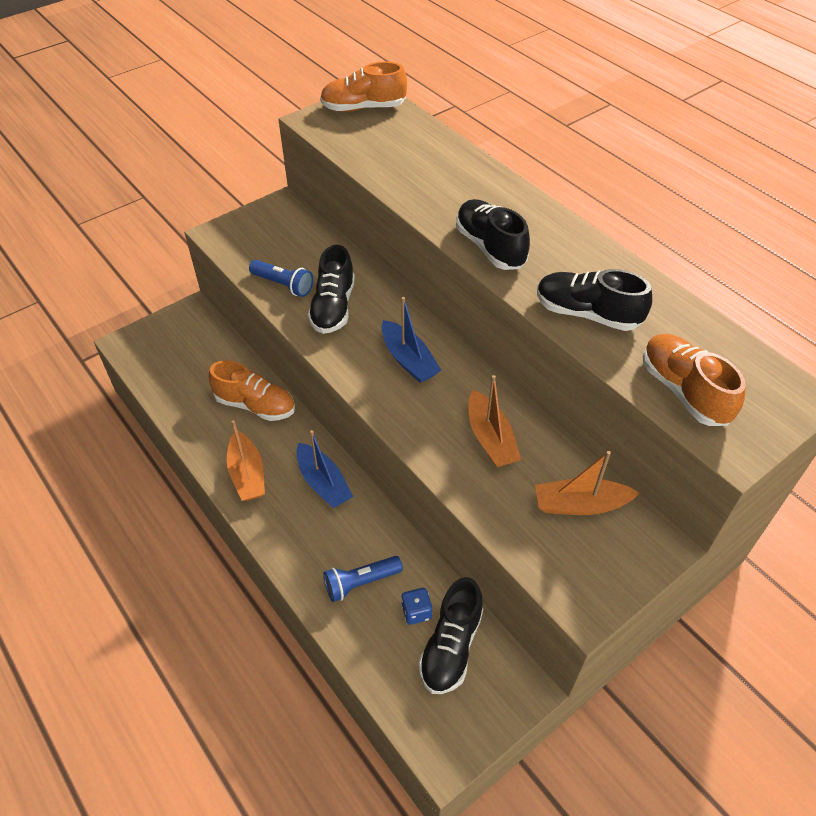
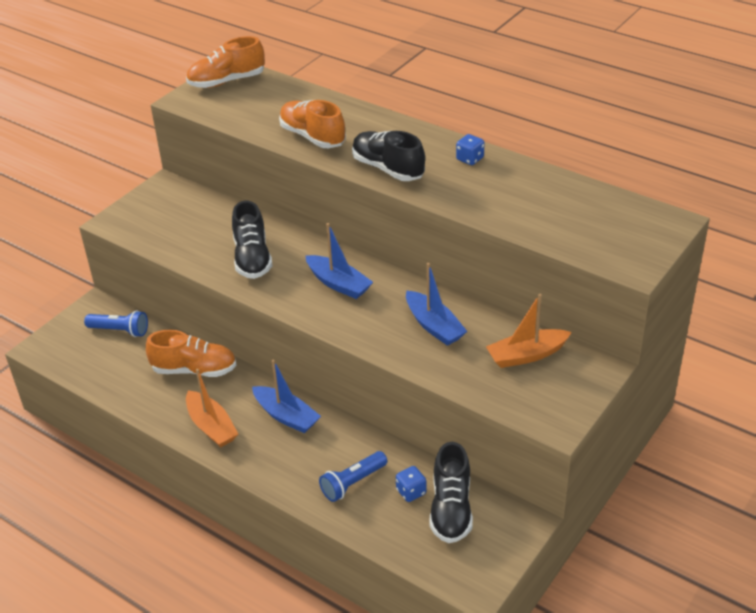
camera: 15 degrees left, 10 degrees down
(283, 285) = (197, 250): blue flashlight -> blue flashlight (120, 330)
(490, 438) = (434, 326): orange boat -> blue boat
(585, 256) = (470, 159): none -> blue dice
(587, 314) = (487, 200): black shoe -> none
(683, 391) = (583, 237): orange shoe -> orange shoe (312, 137)

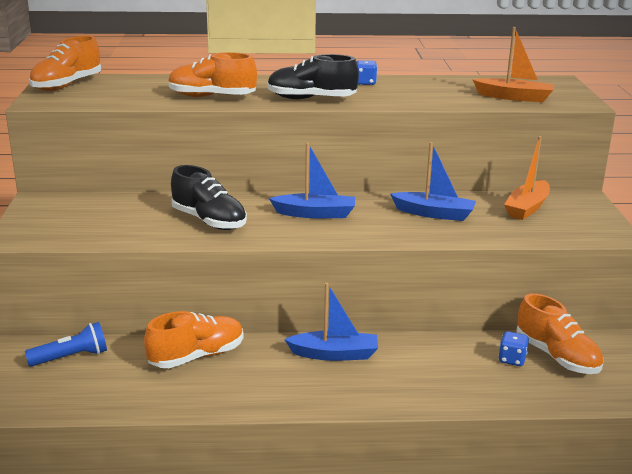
camera: 40 degrees left, 15 degrees down
(211, 426) = (274, 390): orange boat -> orange boat (514, 97)
(352, 483) = (459, 374): blue flashlight -> none
(451, 509) = (556, 356): black shoe -> orange shoe

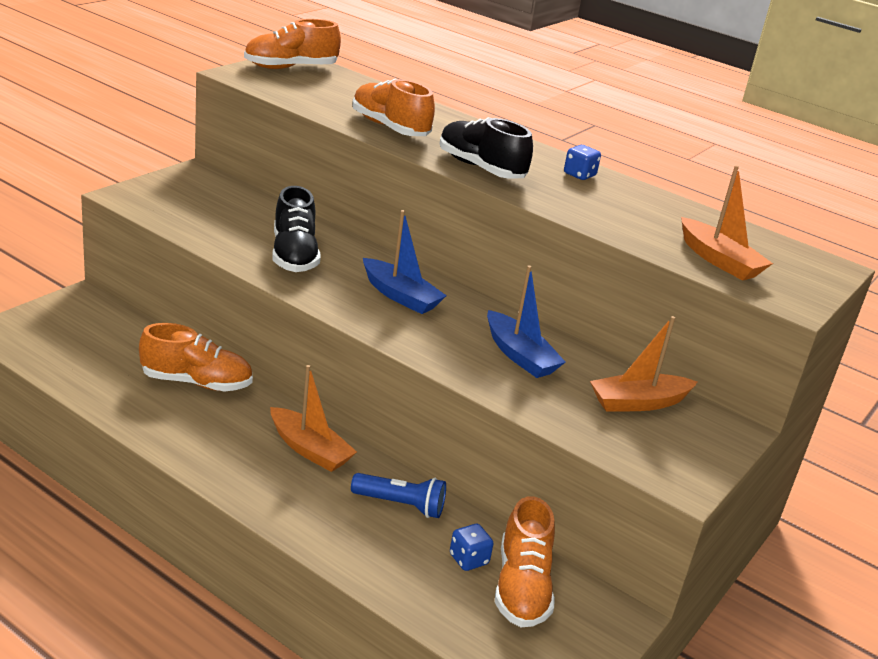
camera: 35 degrees right, 5 degrees up
(71, 357) = (108, 328): blue flashlight -> blue flashlight (401, 505)
(334, 354) = (309, 449): blue boat -> orange boat

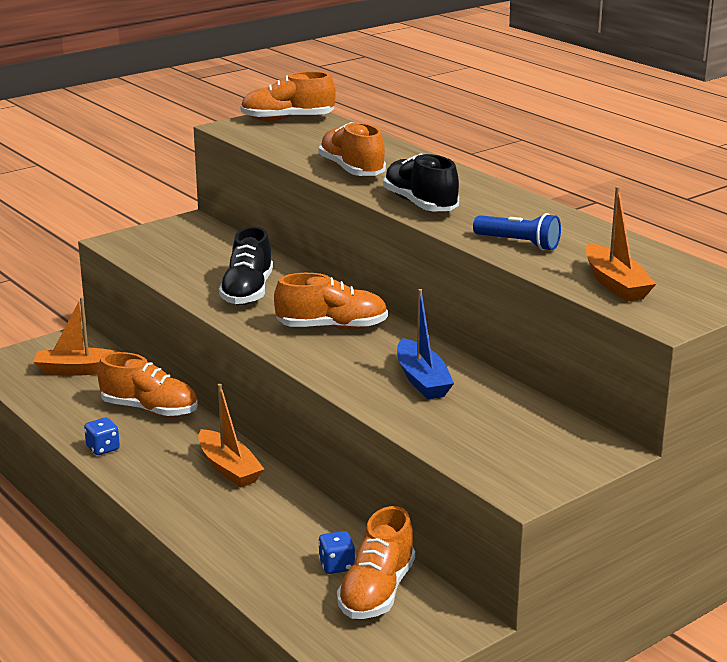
camera: 20 degrees right, 5 degrees down
(400, 296) = (332, 327): blue boat -> orange shoe
(401, 505) = (293, 518): blue flashlight -> blue flashlight (519, 243)
(579, 175) = (522, 209): blue dice -> blue dice (103, 448)
(638, 403) = (521, 424): orange boat -> orange boat (78, 370)

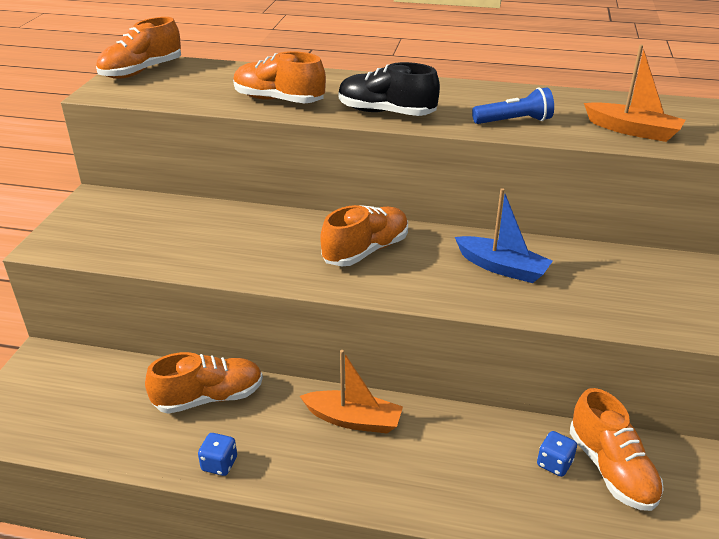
camera: 40 degrees left, 10 degrees up
(78, 370) = (87, 391): orange boat -> none
(247, 292) = (247, 247): black shoe -> none

